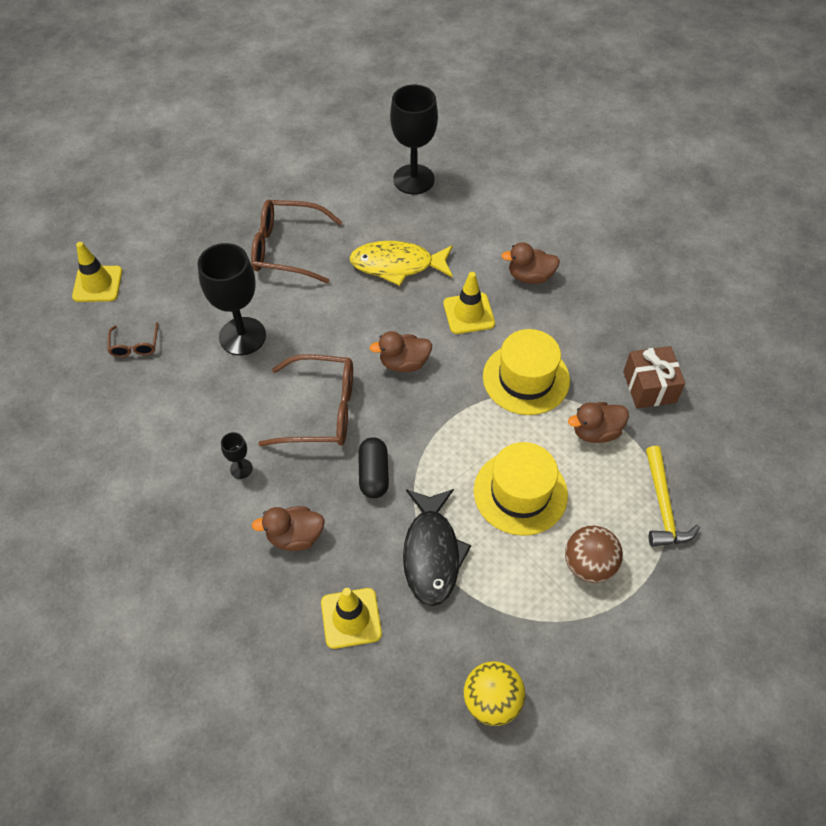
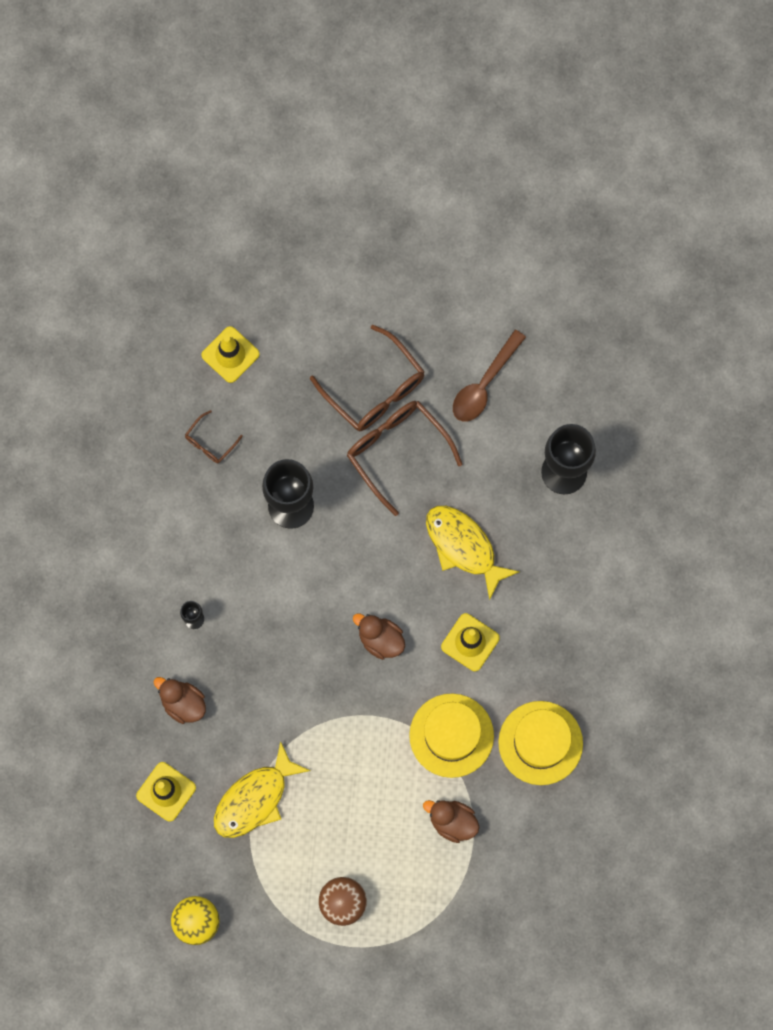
camera: 45 degrees right, 20 degrees up
(306, 174) = (484, 384): none -> brown spoon
(321, 410) = (287, 623): brown glasses -> brown glasses (375, 389)
(373, 474) = (274, 707): black capsule -> none
(432, 553) = (255, 798): black fish -> yellow fish
(520, 492) = (354, 814): yellow hat -> yellow hat (540, 743)
(530, 276) = (551, 654): brown duck -> none
(649, 387) = (529, 826): brown gift -> none
(663, 506) = (434, 914): yellow hammer -> none

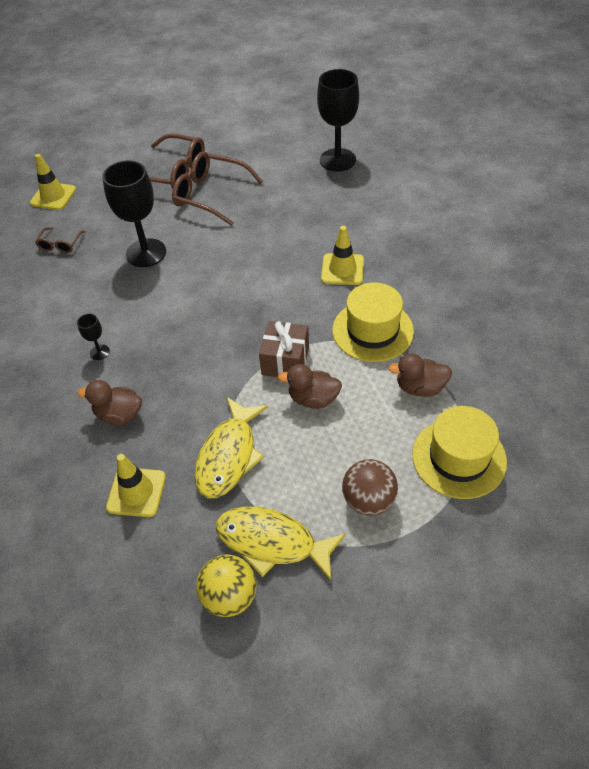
camera: 25 degrees left, 25 degrees down
(354, 725) = (285, 361): none -> brown gift
(380, 639) = (270, 298): brown duck -> brown duck (313, 399)
(464, 547) = (296, 222): yellow fish -> yellow fish (272, 542)
(484, 384) = (250, 143): brown spoon -> none
(540, 743) = (447, 303): yellow hat -> yellow hat (459, 458)

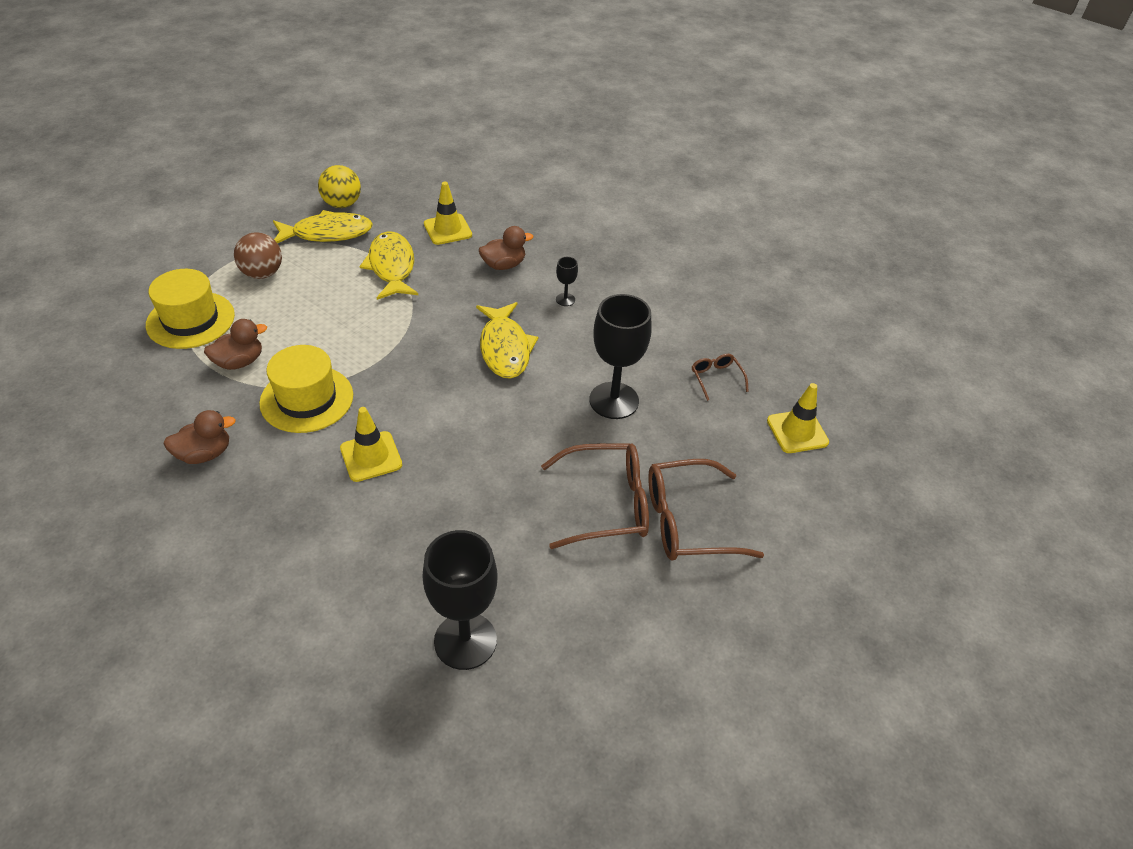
camera: 145 degrees right, 5 degrees down
(189, 322) = (505, 348): none -> yellow fish
(285, 361) = (384, 345): brown gift -> none
(313, 399) = (341, 323): brown duck -> brown duck (205, 454)

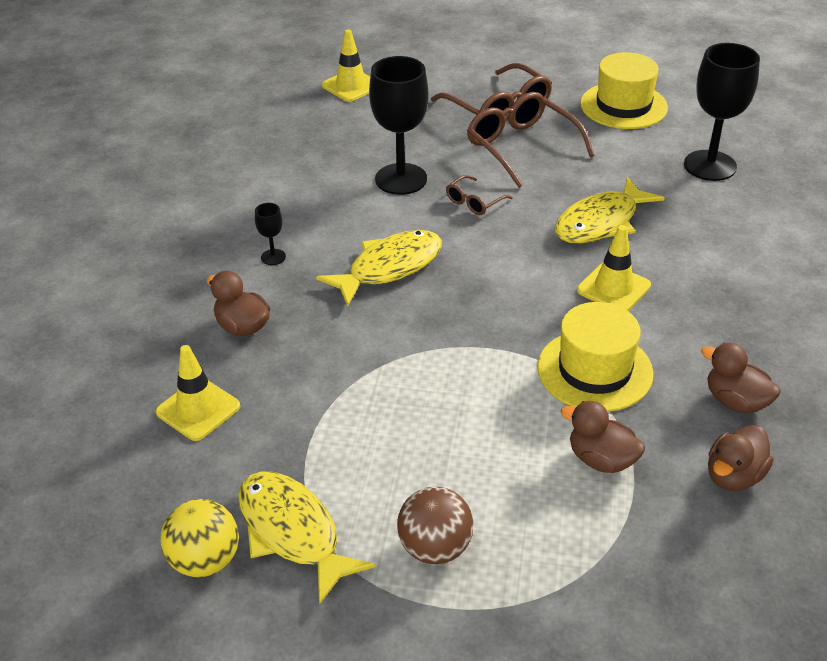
camera: 115 degrees left, 5 degrees down
(160, 413) = (734, 476): none -> brown duck
(190, 320) = (584, 560): yellow hat -> yellow hat (623, 106)
(392, 267) = (320, 422): yellow fish -> yellow fish (601, 222)
(716, 378) = (319, 136): brown glasses -> brown glasses (474, 202)

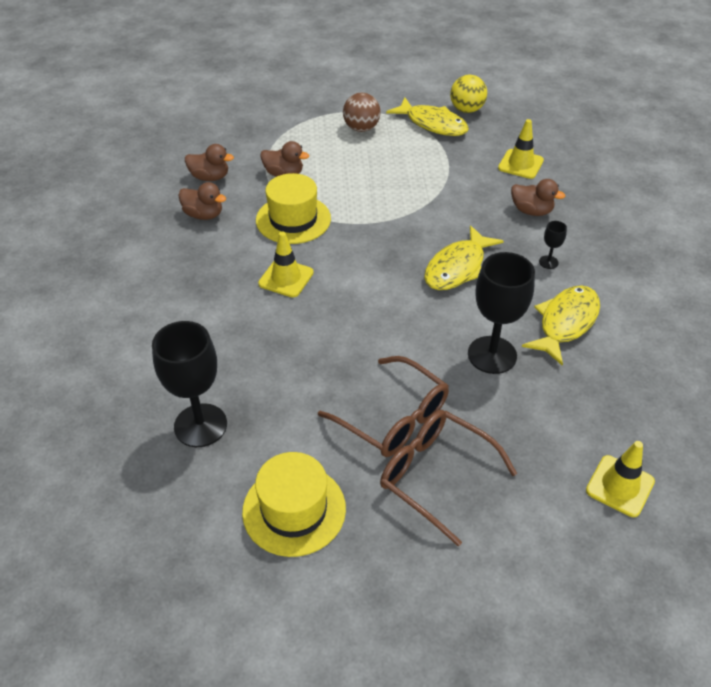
camera: 165 degrees right, 5 degrees up
(474, 202) = (416, 340): brown glasses -> none
(601, 222) = (302, 337): yellow fish -> yellow fish (565, 323)
(734, 476) = (210, 177): brown duck -> brown duck turned 75 degrees clockwise

